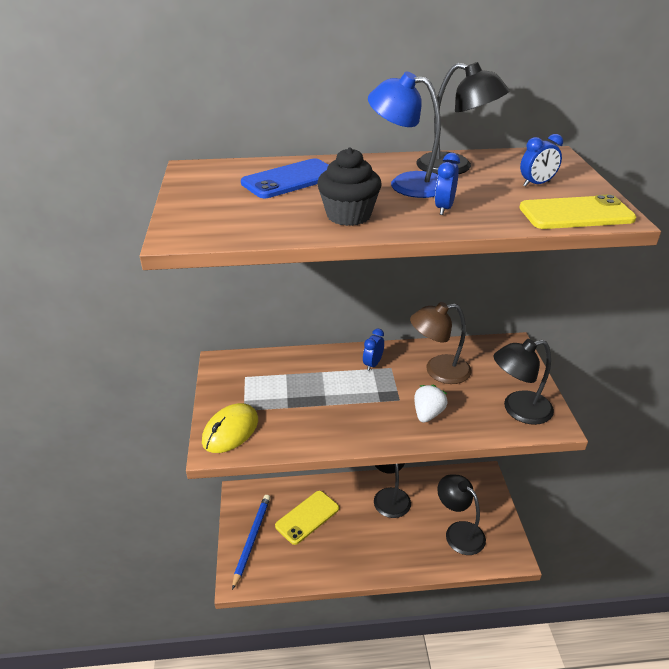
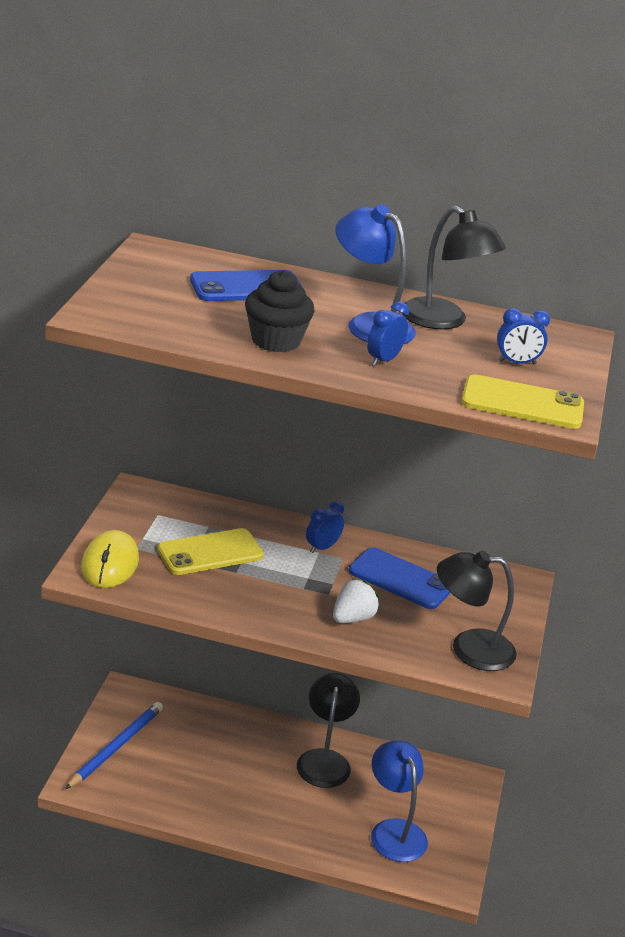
camera: 15 degrees right, 5 degrees down
(230, 431) = (110, 564): yellow mouse -> yellow mouse turned 45 degrees counterclockwise
(307, 517) = (200, 747): yellow phone -> yellow phone (210, 552)
(438, 371) = (400, 579): brown lamp -> blue phone
(458, 532) = (394, 831): black lamp -> blue lamp

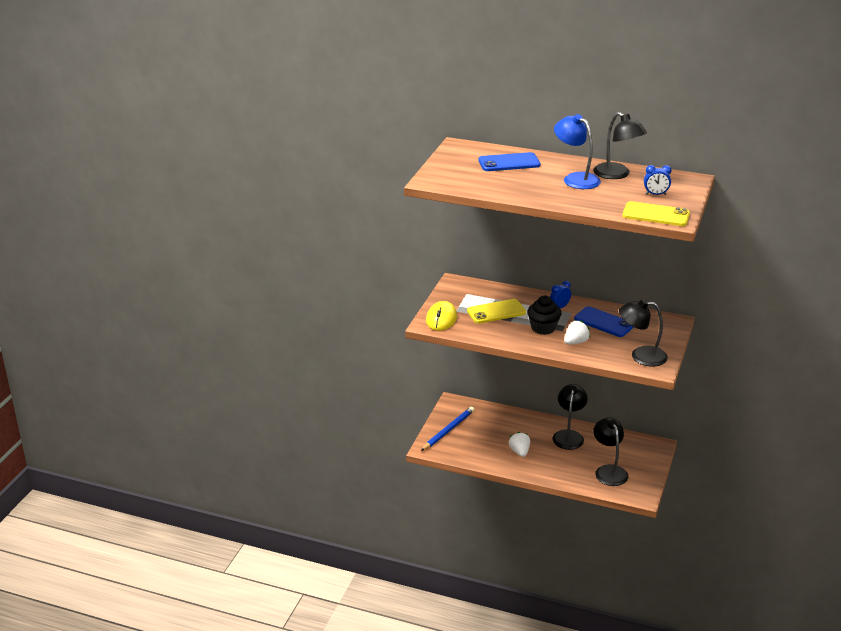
camera: 10 degrees right, 0 degrees up
(240, 792) = (519, 452): none -> white strawberry
(276, 341) = (524, 189): black cupcake -> black cupcake (543, 328)
(383, 360) = (582, 196): blue clock -> none
(394, 831) = (609, 471): blue lamp -> black lamp

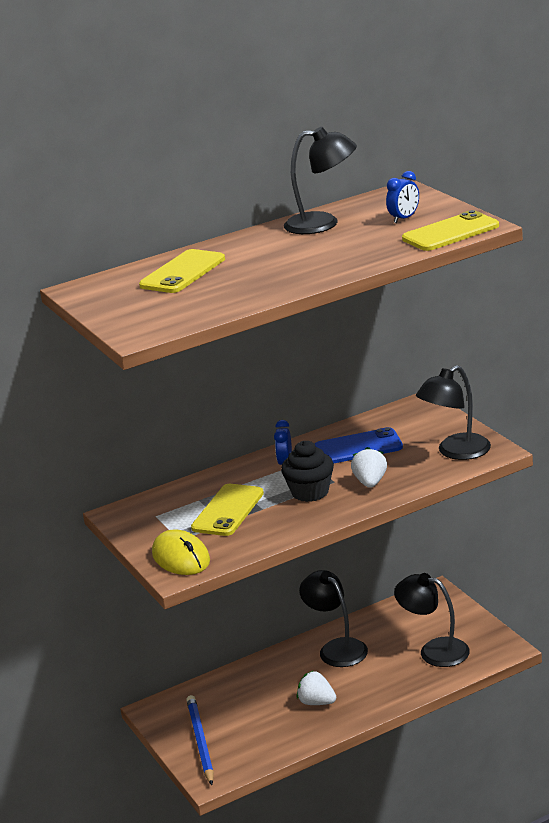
camera: 45 degrees left, 5 degrees down
(509, 163) = (182, 272): blue phone -> yellow phone
(575, 178) = (292, 248): blue lamp -> none

